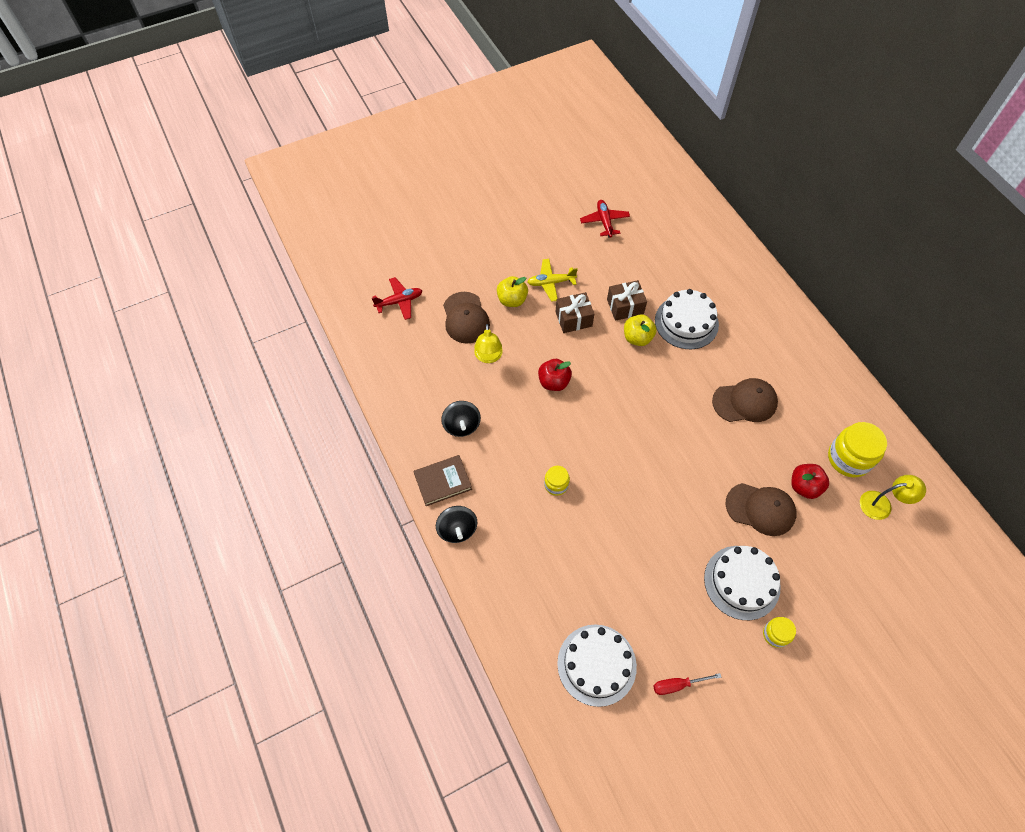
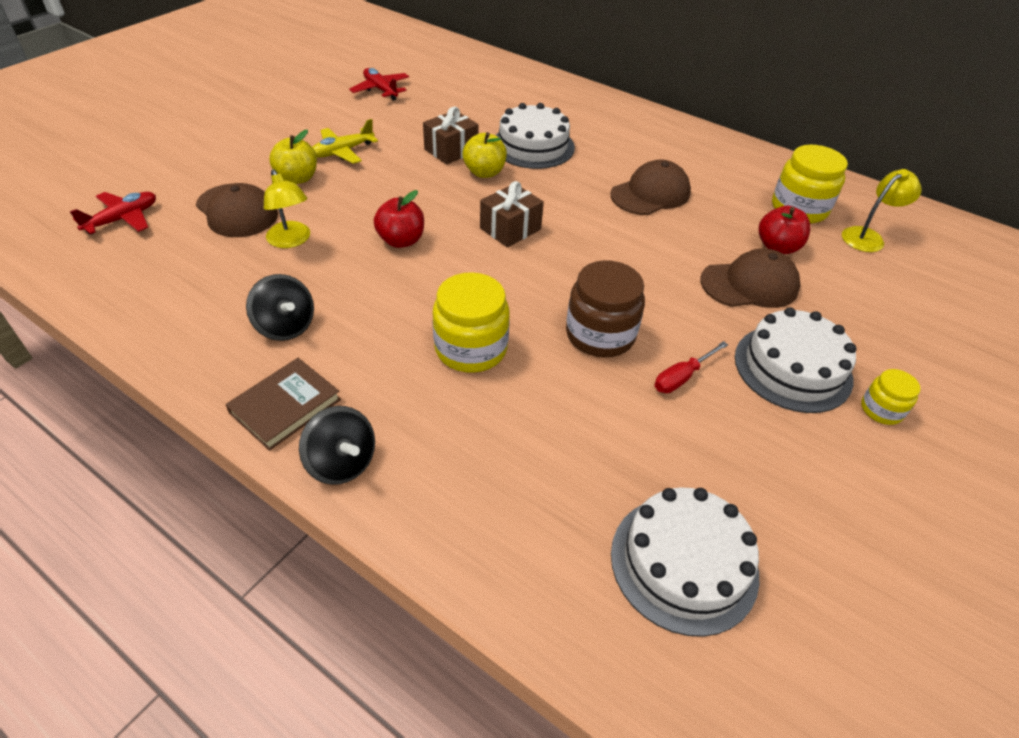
camera: 30 degrees left, 15 degrees down
(556, 484) = (471, 348): yellow jar -> yellow jar, size x1.83
(573, 319) = (392, 176): brown gift -> brown gift (510, 229)
(637, 507) = (600, 335): none -> brown jar
(677, 685) = (818, 534): red screwdriver -> red screwdriver (682, 377)

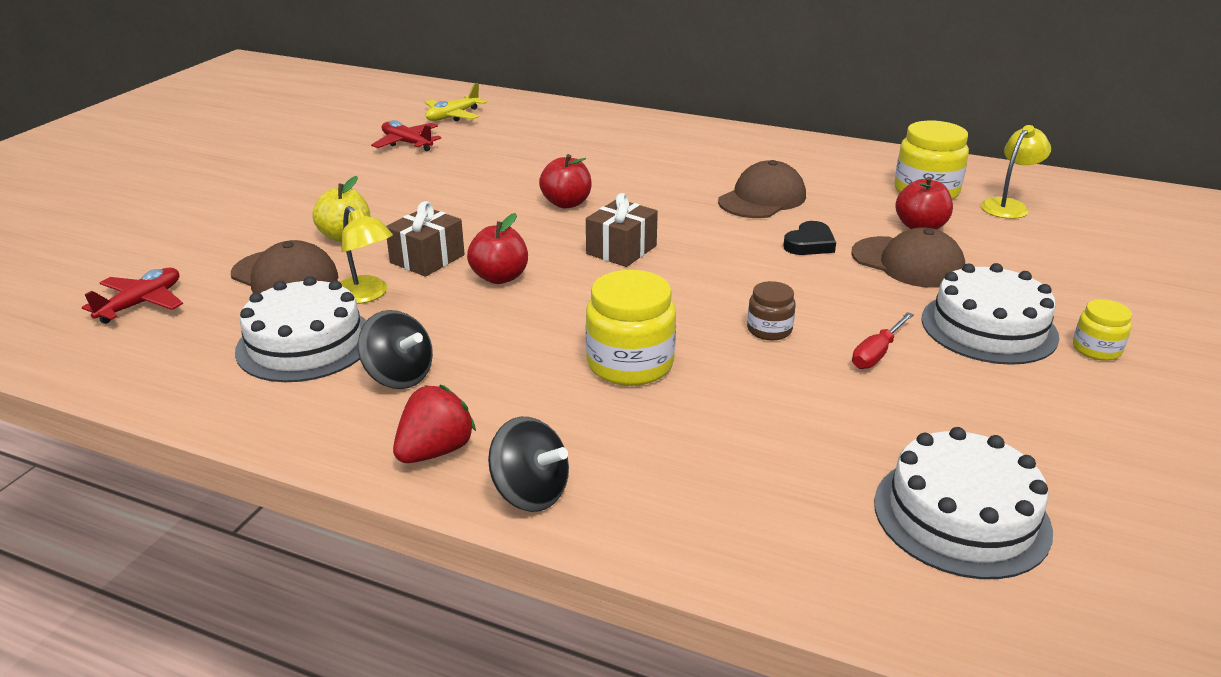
camera: 10 degrees left, 15 degrees down
(285, 406) = (435, 451): brown book -> red strawberry
(342, 152) = (389, 205): yellow plane -> yellow plane (453, 116)
(451, 150) = (517, 188): brown gift -> brown gift (427, 259)
(484, 172) = (566, 203): yellow apple -> red apple
(533, 146) = (610, 173): white cake -> white cake (305, 343)
(600, 335) = (769, 330): brown jar -> brown jar, size x0.55
(672, 249) = (809, 244): none -> black heart
(750, 284) = (908, 263): brown cap -> brown cap turned 60 degrees clockwise

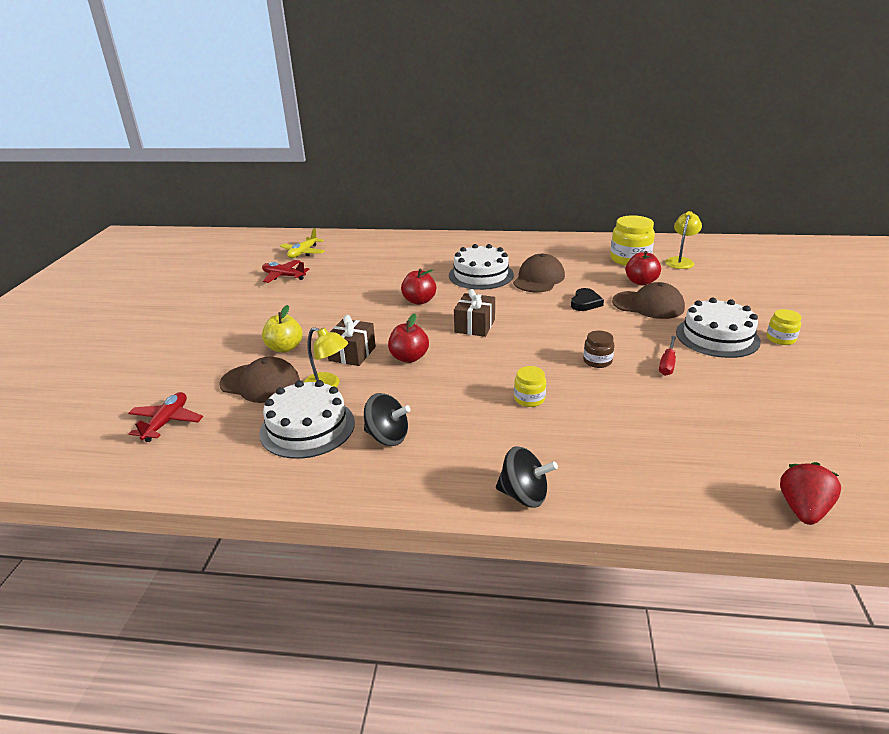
camera: 15 degrees left, 0 degrees up
(435, 451) = (445, 482): red strawberry -> red strawberry (803, 509)
(630, 364) = (529, 399): yellow jar -> yellow jar, size x0.55
(961, 515) = (775, 452): white cake -> white cake (481, 275)

